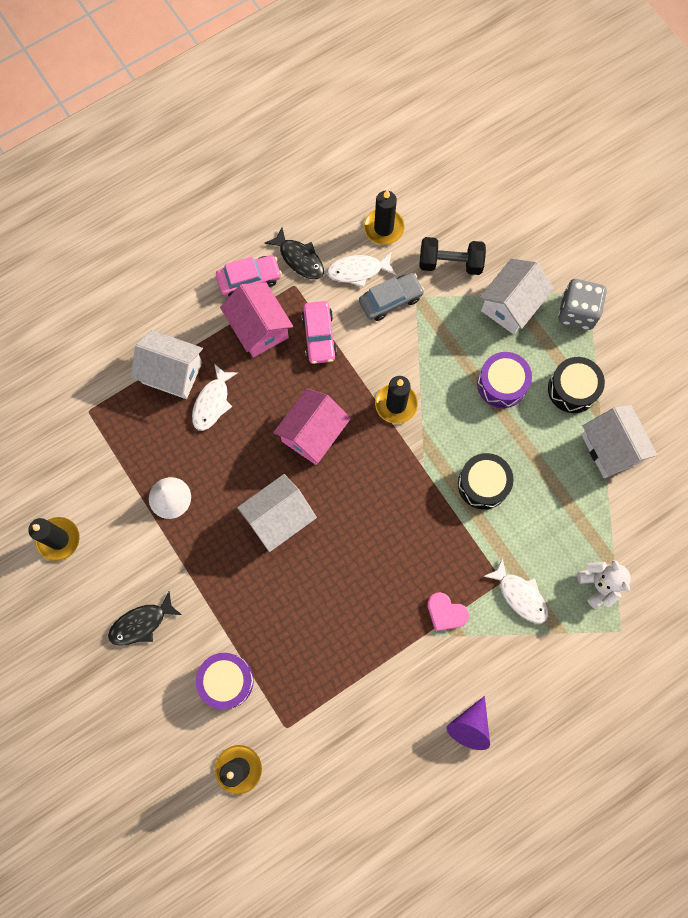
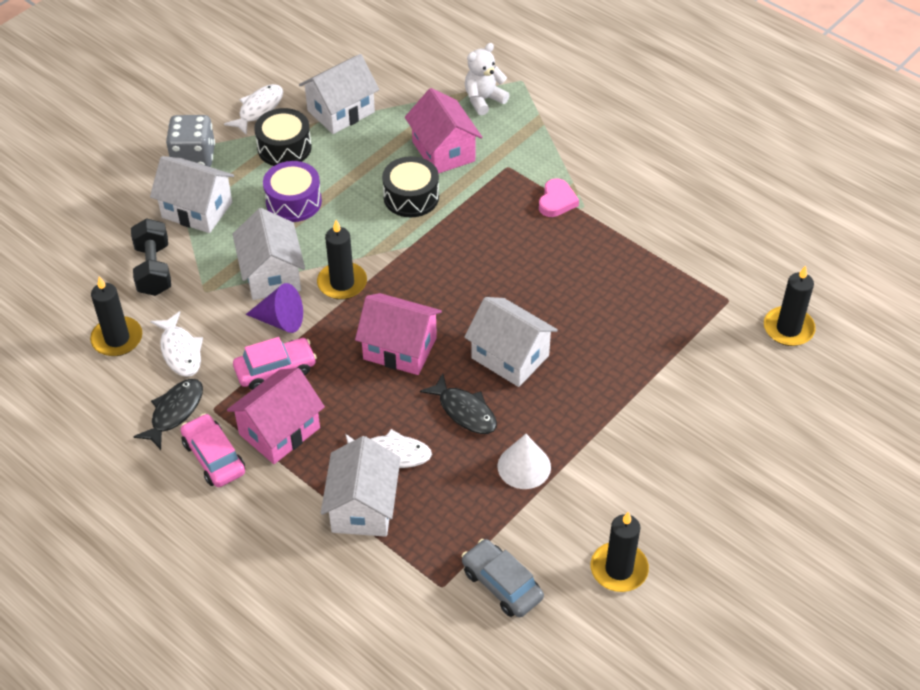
camera: 105 degrees left, 25 degrees down
(141, 623) = (681, 454): black fish -> black fish (464, 411)
(226, 681) = (706, 360): purple drum -> none
(390, 300) = (213, 313): grey car -> grey car (502, 584)
(420, 351) = (272, 275): none -> white house
(470, 726) = (658, 165): purple cone -> purple cone (280, 320)
(520, 595) = (516, 151): white fish -> white fish (259, 109)
(535, 528) = (443, 151): none -> pink house

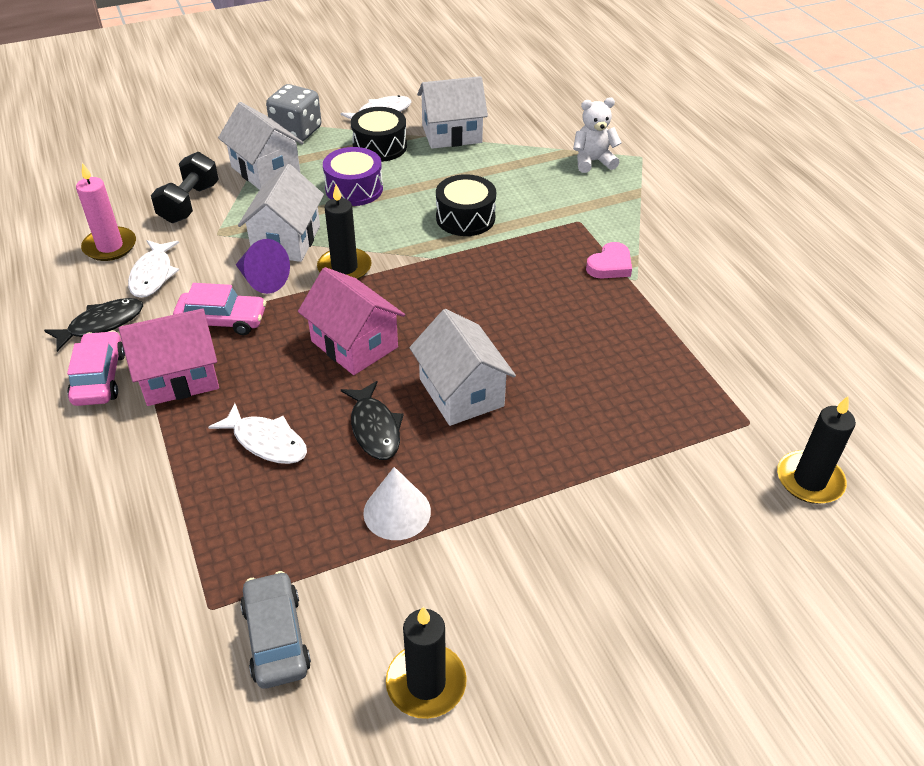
camera: 25 degrees right, 5 degrees down
(117, 339) = (110, 246): black candle -> pink candle
(363, 507) = (197, 484): white house -> none
(443, 151) = (524, 190): pink house -> none

